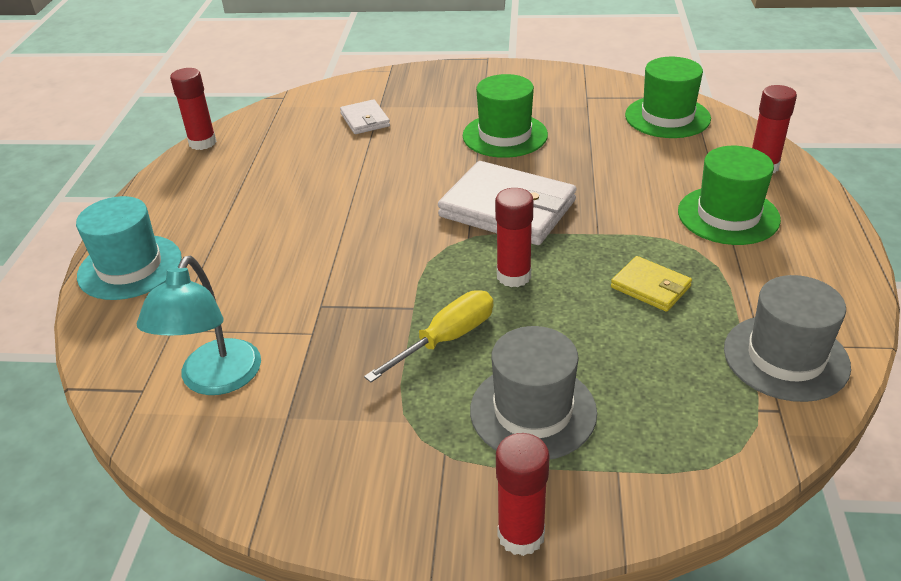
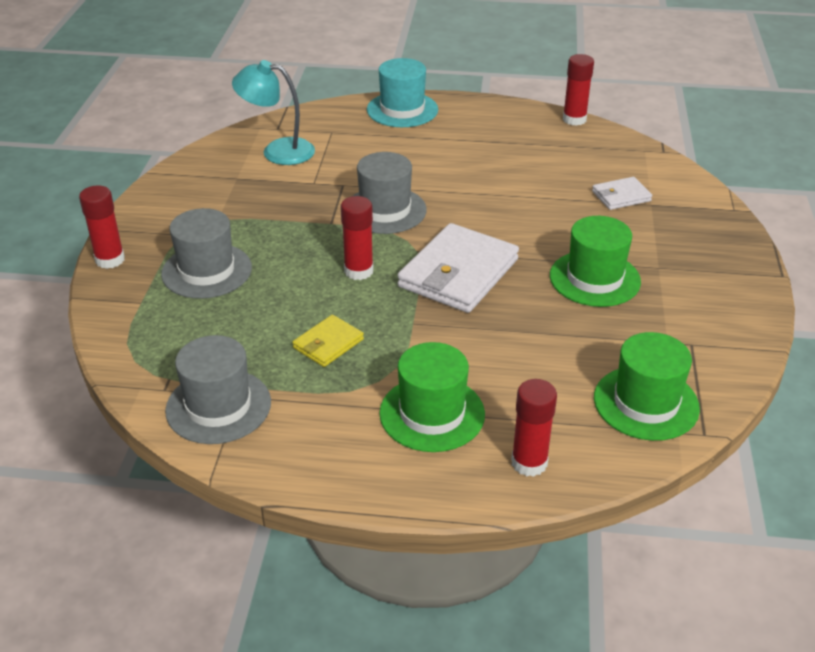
camera: 90 degrees right, 0 degrees up
(385, 265) = (385, 210): none -> grey hat
(446, 339) = (291, 237): yellow screwdriver -> none

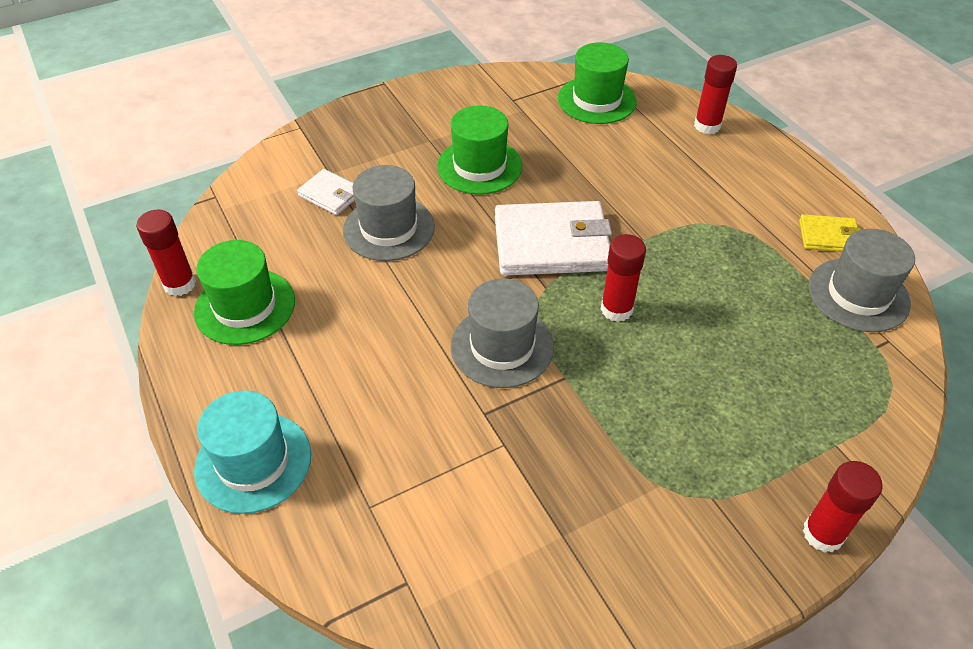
camera: 125 degrees left, 10 degrees up
(207, 271) = (740, 426): grey hat -> grey hat (389, 228)
(278, 151) = (465, 535): turquoise lamp -> none
(328, 343) = (724, 274): yellow wallet -> yellow wallet (828, 236)
(432, 413) = (721, 183): green hat -> green hat (245, 306)

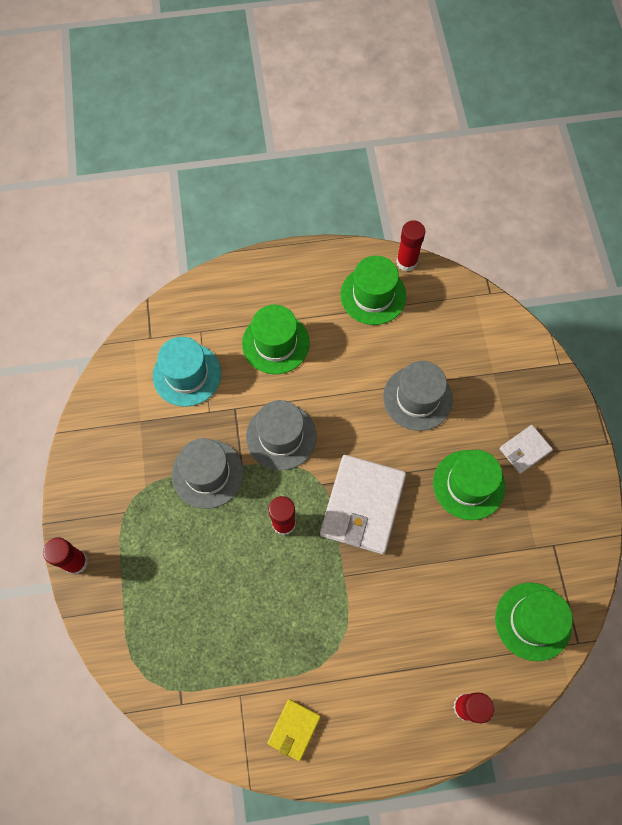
camera: 110 degrees right, 20 degrees up
(253, 462) = (253, 281): turquoise hat -> turquoise hat (187, 374)
(330, 195) = (468, 368): white wallet -> white wallet (525, 450)
(358, 396) = (275, 343): none -> green hat
(858, 295) = (229, 711): grey hat -> grey hat (207, 473)

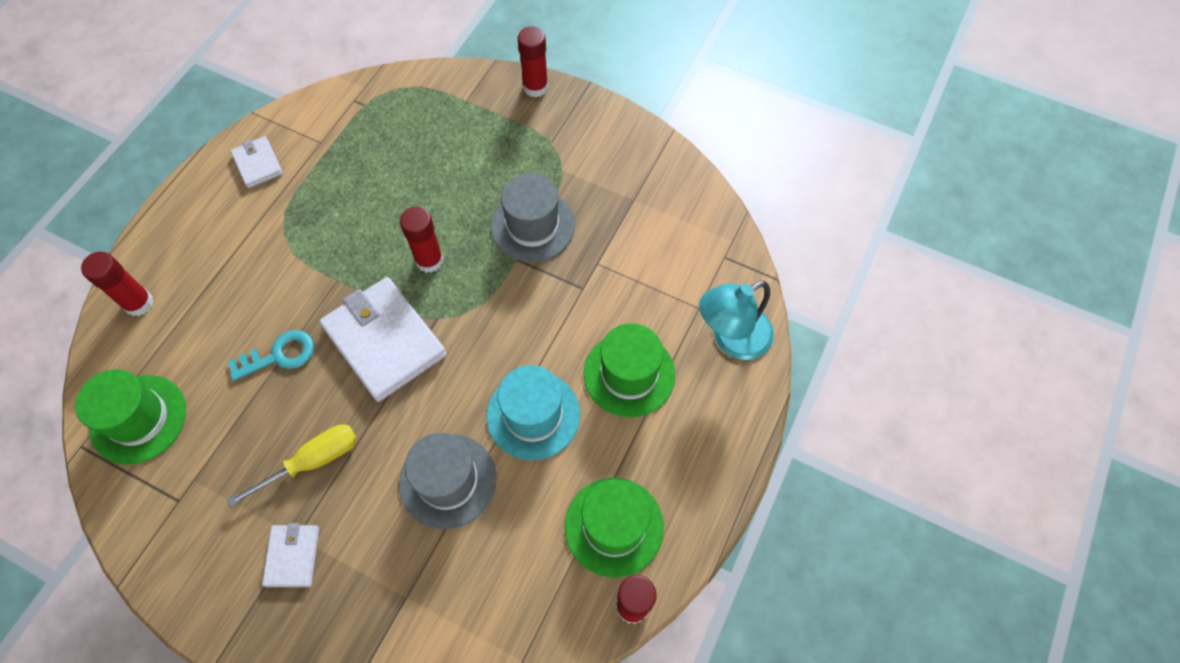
camera: 125 degrees right, 5 degrees down
(187, 374) = (655, 267): turquoise hat -> turquoise hat (533, 415)
(210, 301) = (731, 339): none -> turquoise lamp
(281, 436) = (517, 312): grey hat -> none
(294, 729) = (258, 164): yellow wallet -> white wallet
(423, 566) = (279, 355): none -> turquoise key
(468, 484) = (312, 461): green hat -> yellow screwdriver

